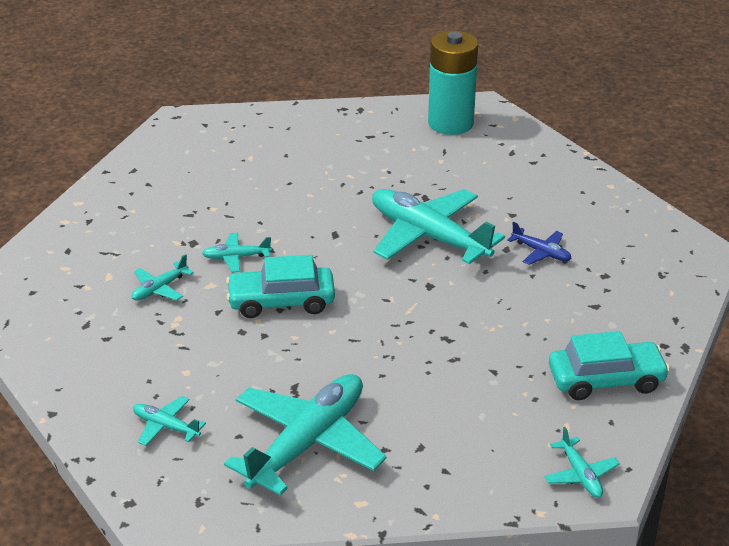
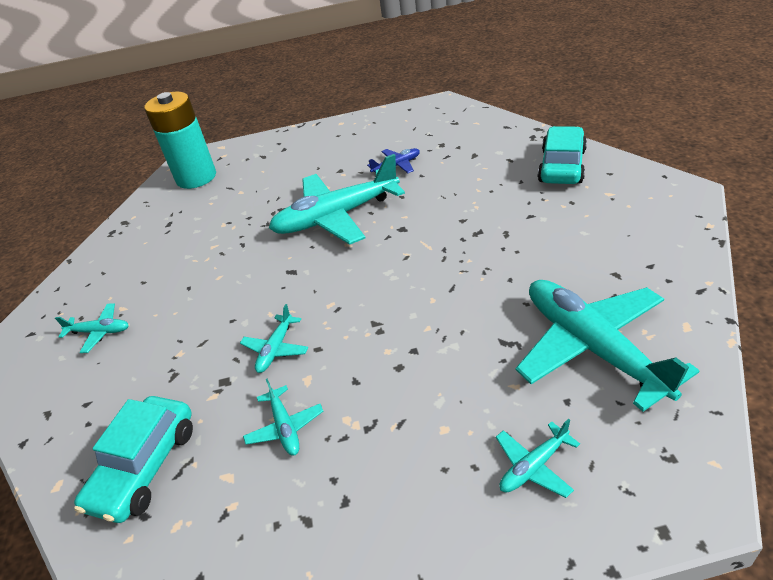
camera: 60 degrees left, 5 degrees up
(281, 301) = (369, 327): turquoise car -> turquoise car (144, 467)
(580, 475) = (668, 198): turquoise plane -> turquoise plane (99, 332)

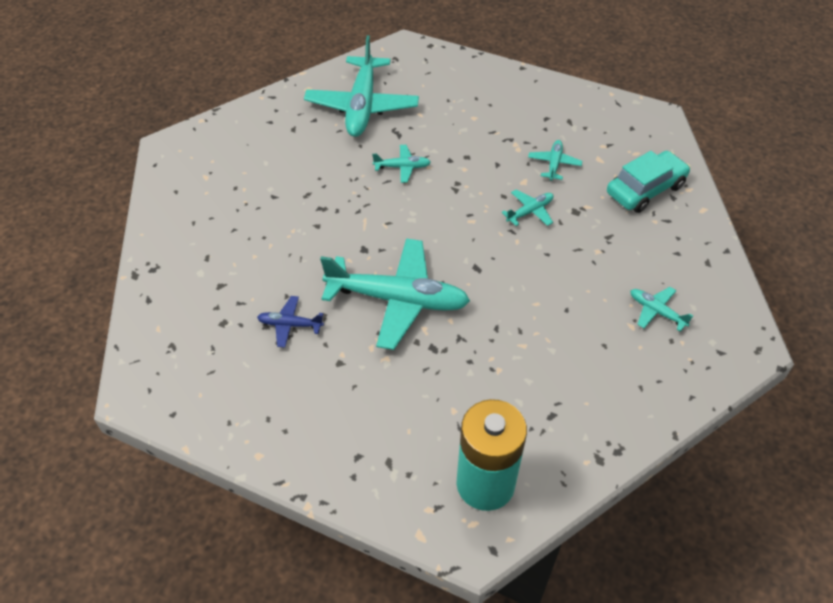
camera: 150 degrees left, 10 degrees up
(533, 466) = (451, 84): turquoise plane -> turquoise plane (402, 167)
(562, 166) = (189, 220): turquoise car -> none

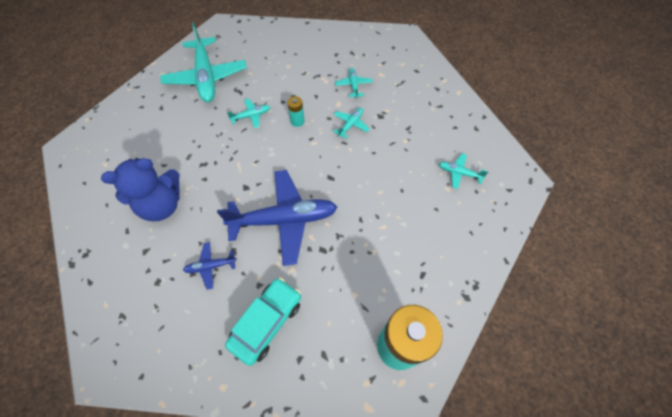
camera: 20 degrees left, 10 degrees up
(256, 241) = (162, 205): none -> blue teddy bear
(398, 300) = (284, 220): turquoise plane -> blue plane
(460, 189) = (297, 121): none -> turquoise battery
(645, 189) = (418, 88): turquoise car -> turquoise car (267, 322)

